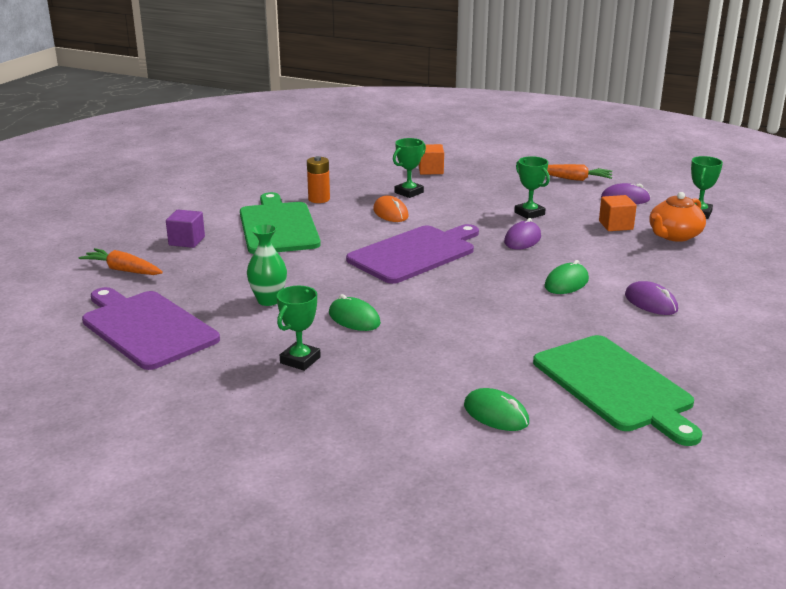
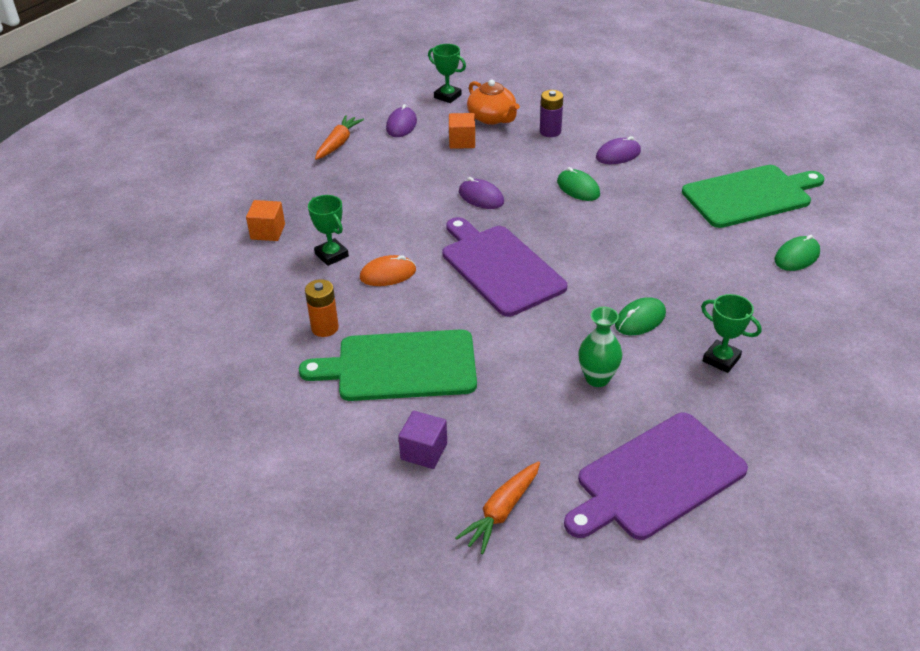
camera: 80 degrees left, 15 degrees up
(529, 213) = (419, 184): green trophy -> none
(670, 265) = (550, 131): none -> purple battery

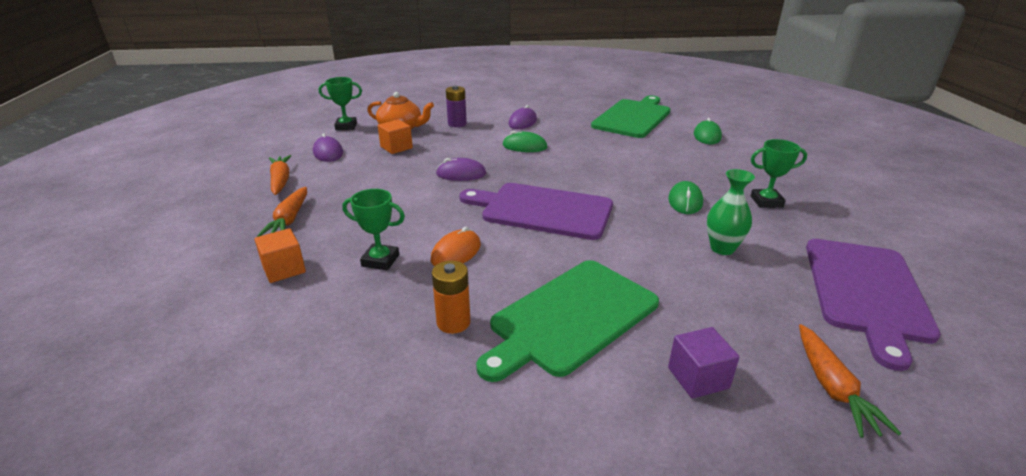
camera: 40 degrees left, 10 degrees down
(309, 188) = (289, 220): none -> orange carrot

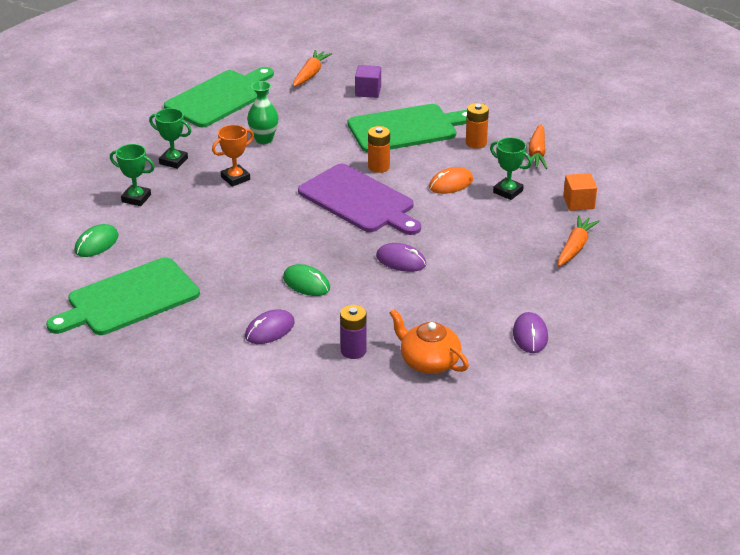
camera: 155 degrees left, 5 degrees up
(280, 180) = (584, 301): orange carrot -> orange carrot (537, 154)
(346, 126) = (499, 388): green trophy -> green trophy (136, 198)
(396, 147) = (449, 322): orange cube -> none
(556, 250) = (378, 167): none -> orange battery
(685, 201) = (235, 178): green mouse -> orange trophy
(866, 292) = (220, 97): purple cutting board -> green cutting board

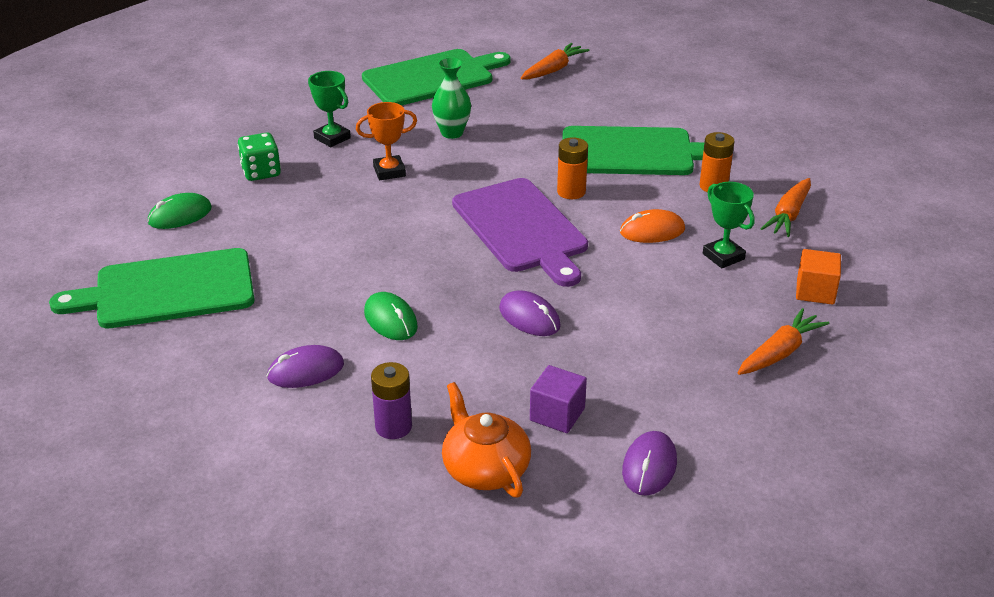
camera: 20 degrees right, 0 degrees up
(136, 198) = (261, 172): green trophy -> green dice
(368, 91) = (611, 100): purple cube -> purple cube (557, 414)

